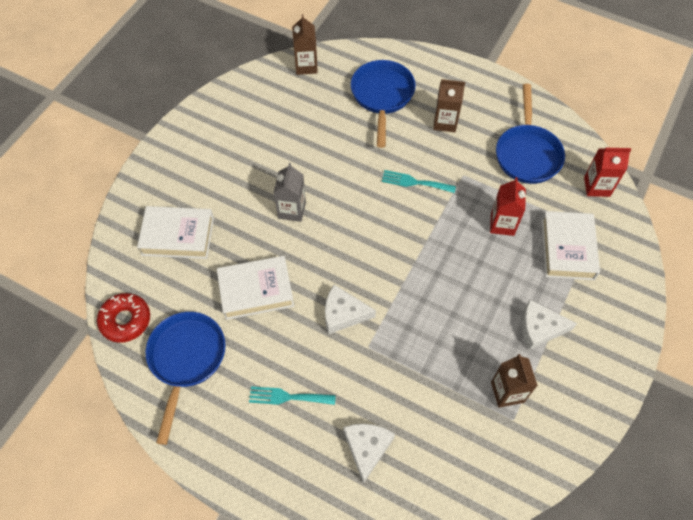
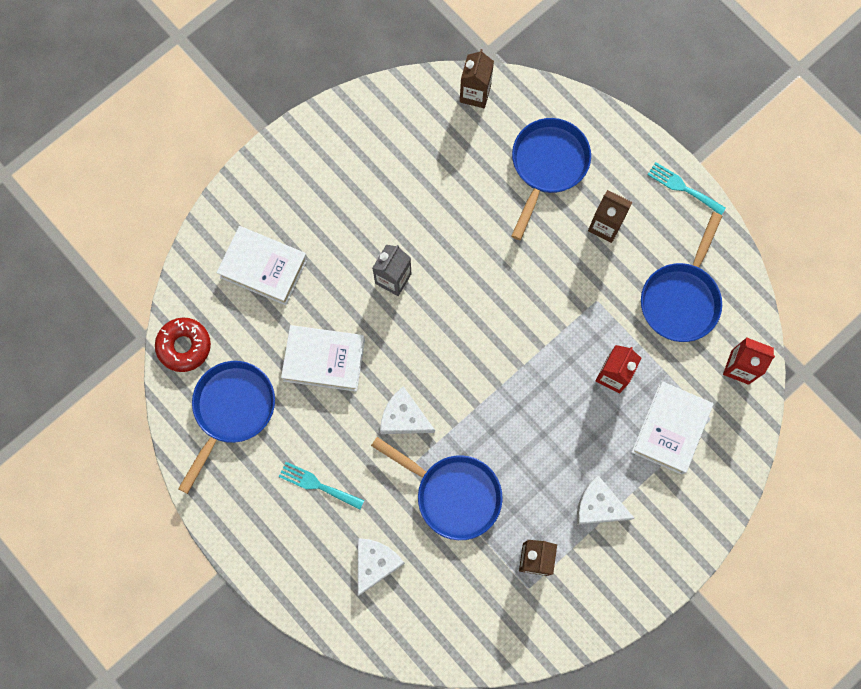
camera: 20 degrees right, 15 degrees up
(412, 362) = (452, 494): none -> blue pan
(414, 182) = (539, 291): turquoise fork -> turquoise fork (683, 187)

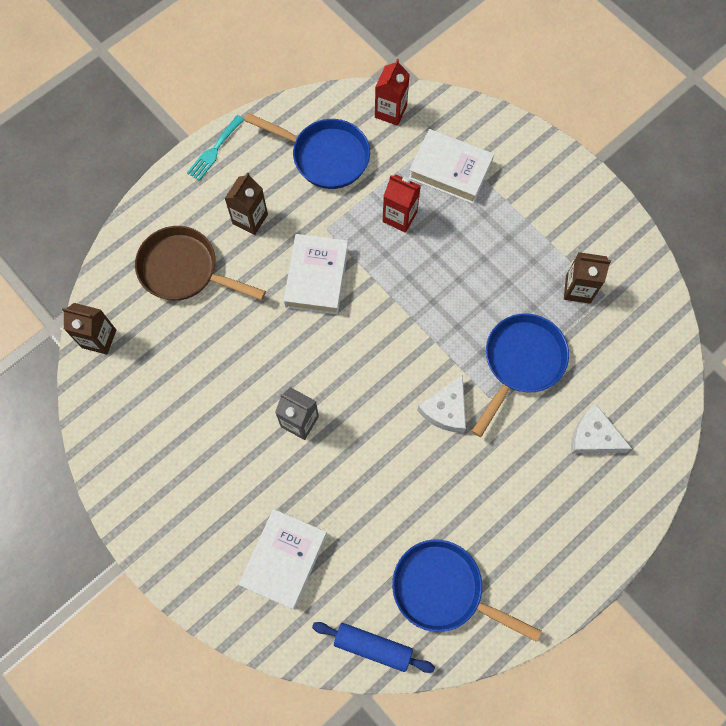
camera: 90 degrees left, 5 degrees down
(184, 346) = (373, 647): red donut -> blue rolling pin
(317, 485) = (519, 495): turquoise fork -> none
(324, 360) = (387, 491): white book -> white book (316, 277)
(547, 166) = (184, 270): blue pan -> brown pan
(598, 506) = (524, 233): white cheese -> none

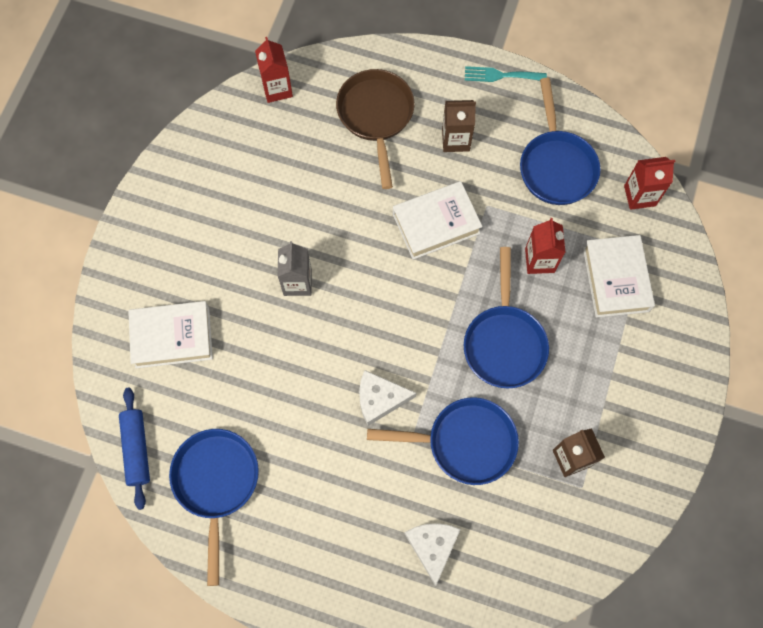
camera: 60 degrees right, 0 degrees up
(99, 339) = (277, 89): brown carton -> red carton
(453, 284) = (504, 342): none -> blue pan

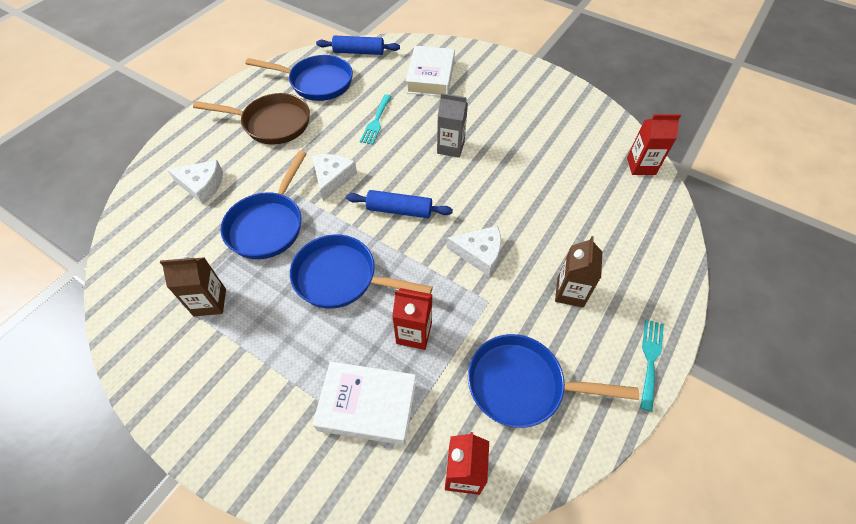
camera: 105 degrees right, 15 degrees down
(274, 380) = (376, 121): none -> turquoise fork
(376, 117) = (605, 231): brown pan -> brown pan (272, 123)
(405, 312) = (399, 210): none -> blue rolling pin
(436, 223) = (479, 253): white book -> white cheese

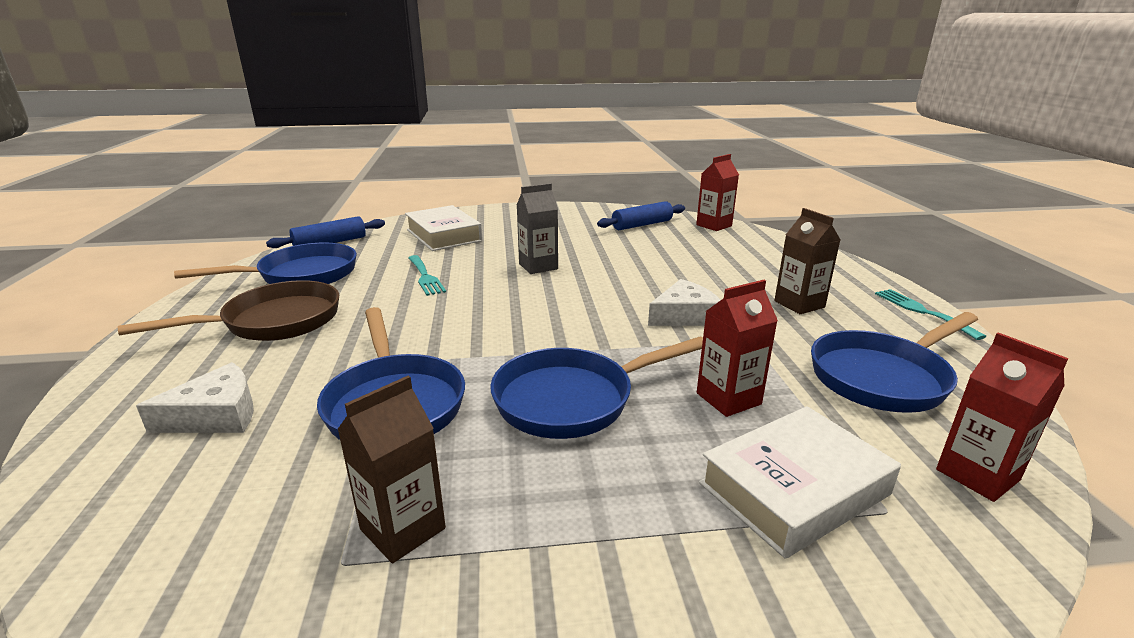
camera: 40 degrees left, 30 degrees down
(332, 178) = (431, 331): white cheese -> none
(399, 210) = (554, 322): blue rolling pin -> blue rolling pin (642, 225)

